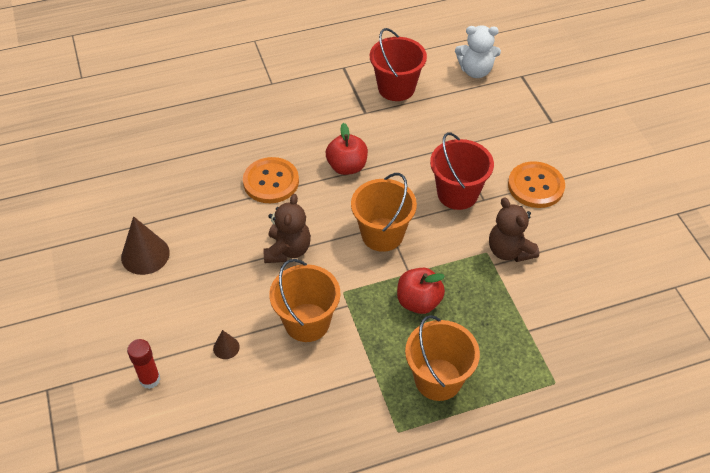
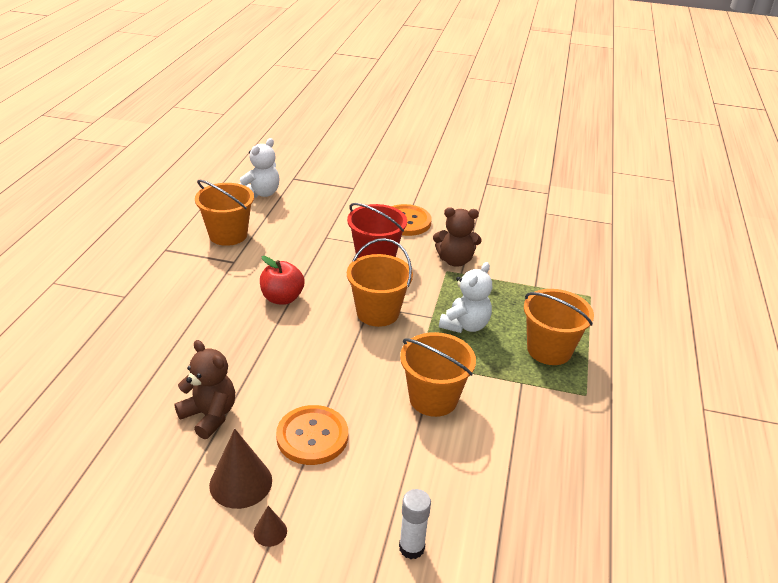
camera: 60 degrees left, 15 degrees down
(150, 379) = (411, 547): red glue stick -> white glue stick
(226, 347) = (418, 467): brown cone -> brown cone (270, 532)
(271, 182) = (246, 350): orange button -> orange button (312, 436)
(287, 250) = (339, 375): brown teddy bear -> brown teddy bear (209, 415)
(396, 88) = (228, 235): red bucket -> orange bucket
(418, 302) = (465, 325): red apple -> white teddy bear

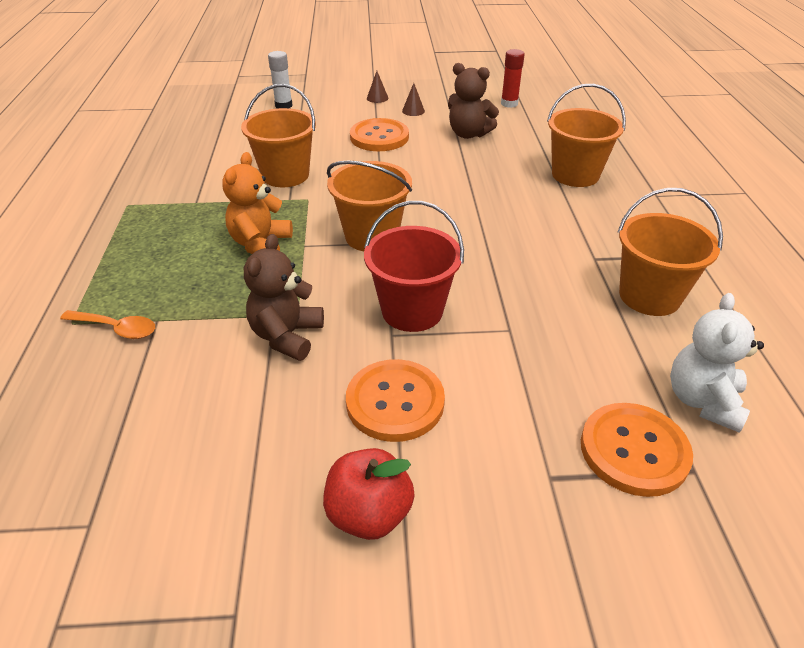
camera: 165 degrees right, 5 degrees up
(107, 465) = (509, 104): none -> red glue stick
(241, 482) = (413, 111): brown cone -> brown cone, size x0.51
(282, 298) = (492, 228): red apple -> red apple (369, 514)
(311, 187) = (634, 450): none -> orange button
(455, 260) = (287, 336): brown teddy bear -> brown teddy bear turned 60 degrees counterclockwise
(465, 325) = (260, 244): white teddy bear -> orange teddy bear
(549, 350) = (157, 238): orange bucket -> orange bucket (575, 175)
(559, 286) = (116, 328): none -> orange spoon

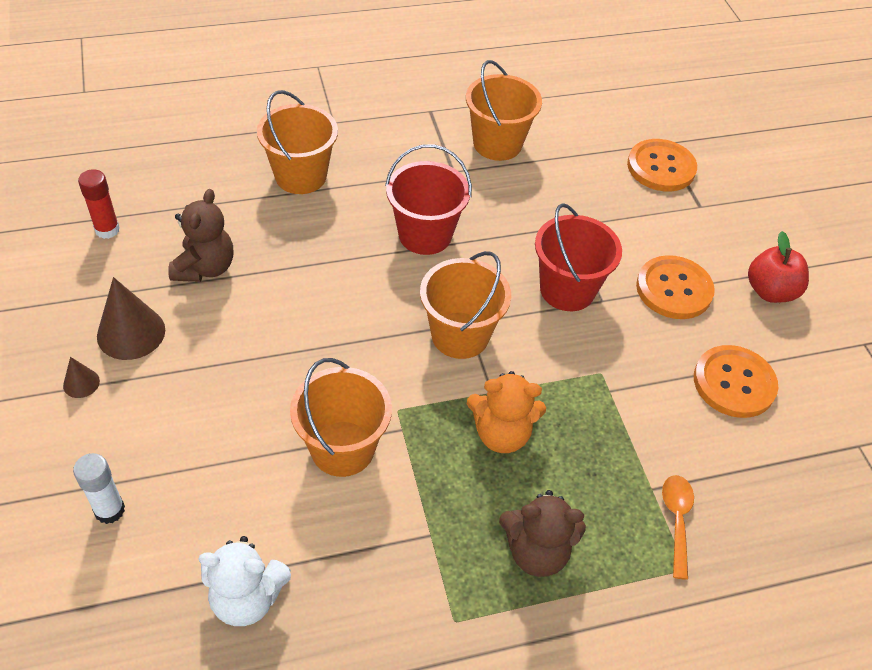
camera: 105 degrees left, 10 degrees up
(287, 336) = (632, 374): brown teddy bear -> brown teddy bear (536, 551)
(379, 137) = (220, 361): orange button -> orange button (734, 383)
(413, 111) = (131, 333): brown cone -> brown cone, size x1.97
(499, 231) = (425, 235): none -> red bucket
(703, 401) = (603, 131): white teddy bear -> white teddy bear (247, 598)

